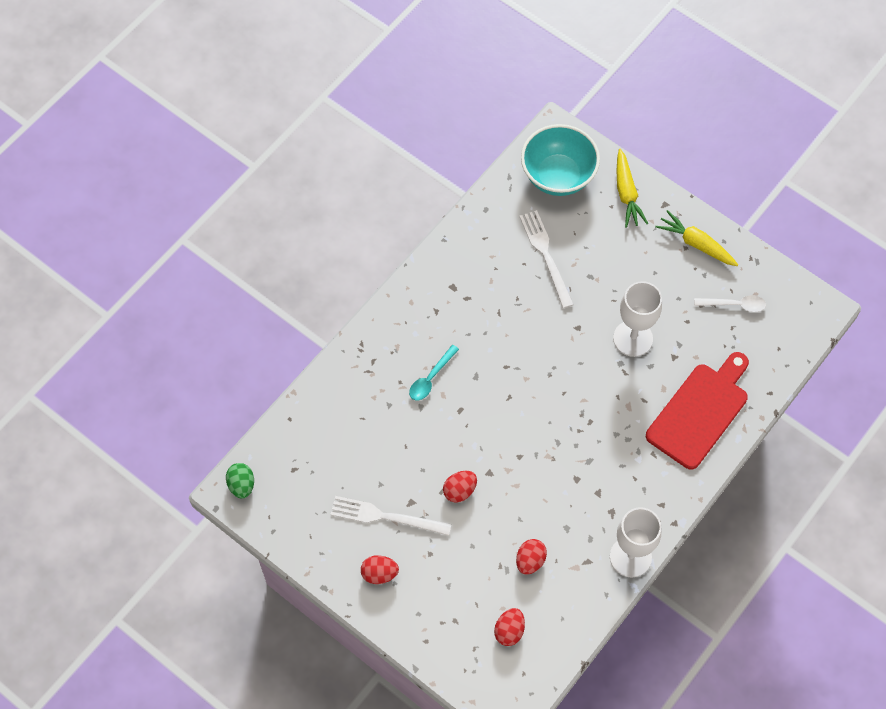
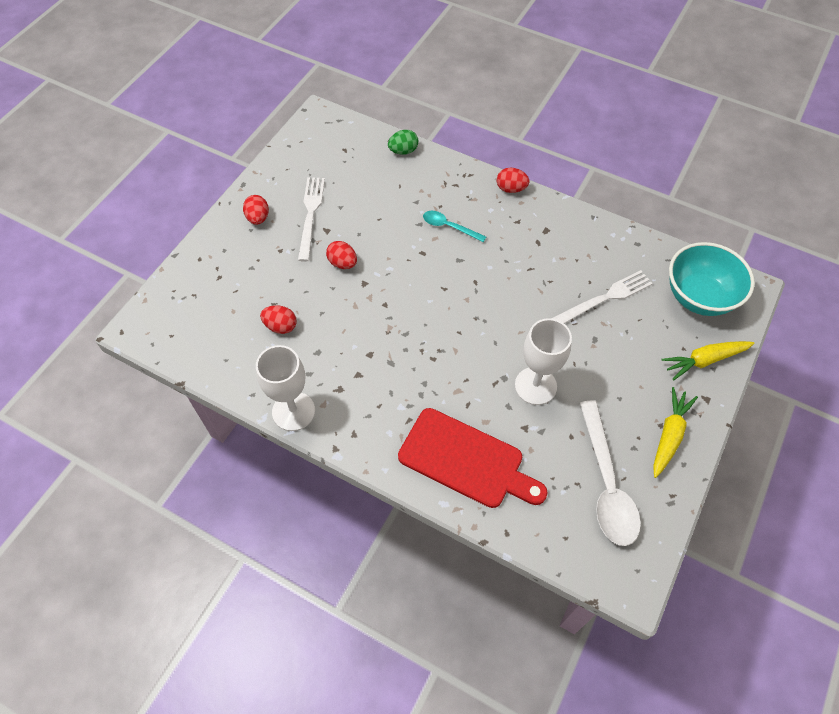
camera: 80 degrees right, 5 degrees down
(241, 485) = (325, 120): green egg -> green egg (403, 151)
(509, 631) = (211, 319): red egg -> red egg (511, 189)
(734, 305) = (606, 483): white spoon -> white spoon, size x1.89

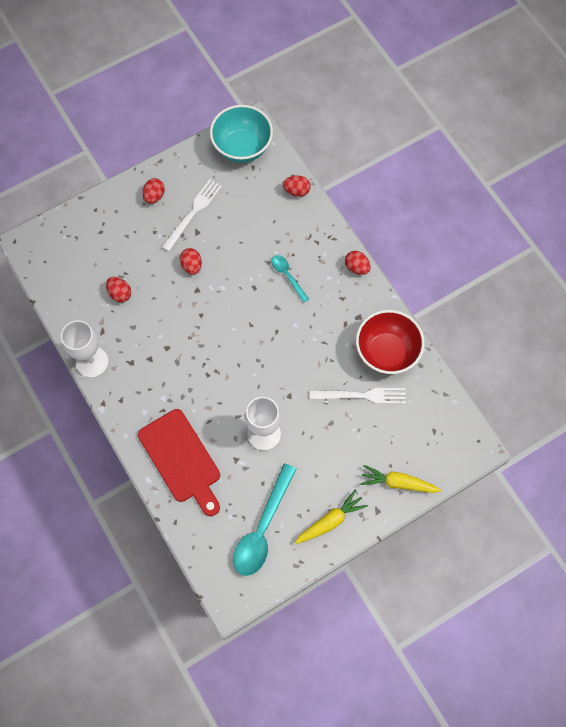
camera: 30 degrees right, 10 degrees up
(403, 151) = (296, 191): green egg -> red egg
(597, 247) = (386, 352): none -> red bowl
(606, 483) = (262, 528): white spoon -> turquoise spoon
(699, 297) = (433, 433): turquoise bowl -> turquoise bowl (242, 147)

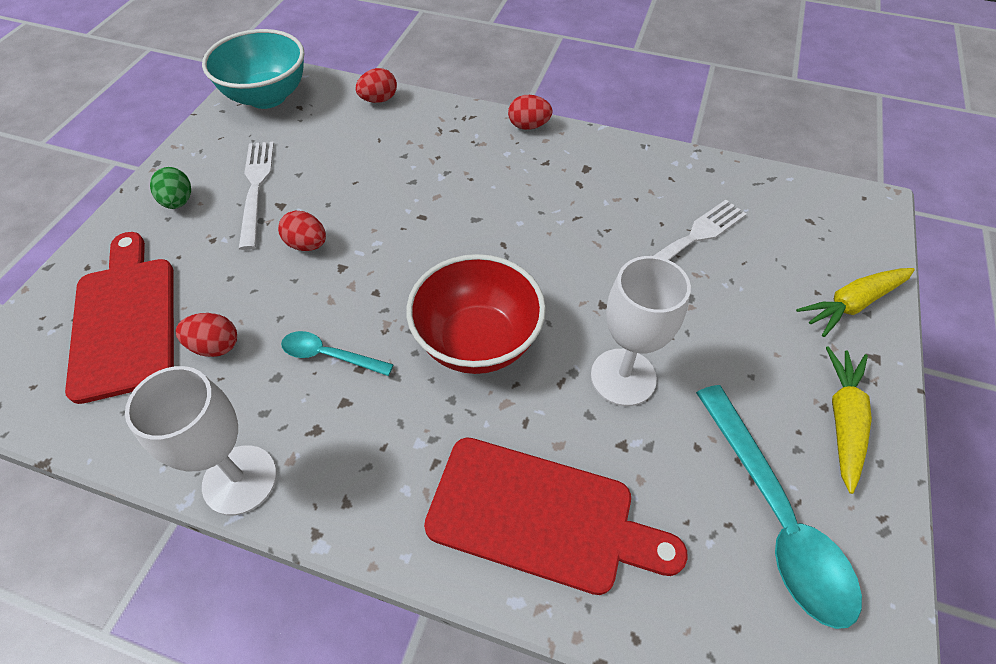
camera: 40 degrees left, 15 degrees down
(94, 252) = (125, 320): none -> red cutting board
(154, 196) = (178, 202): red egg -> green egg
(287, 276) = (454, 180): turquoise spoon -> turquoise spoon (329, 355)
(386, 352) = (659, 180): red bowl -> red bowl (477, 342)

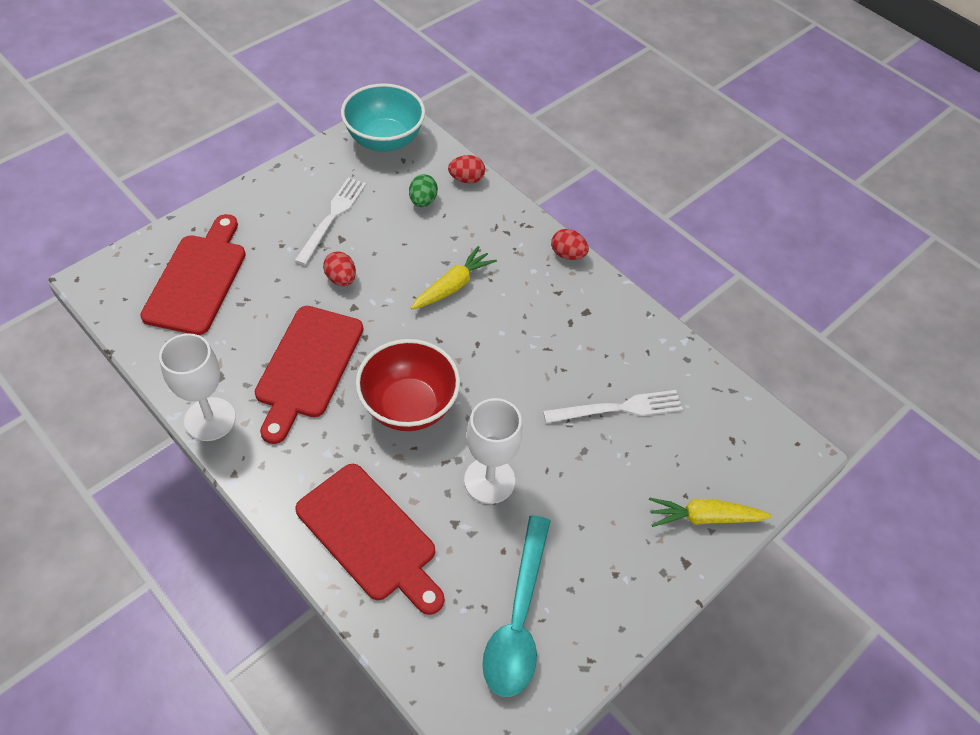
camera: 25 degrees right, 0 degrees up
(178, 202) = (275, 205): green egg -> green egg (423, 201)
(215, 346) = (242, 325): red egg -> none
(329, 355) = (308, 367): turquoise spoon -> red cutting board
(843, 420) = (620, 589): yellow carrot -> yellow carrot (453, 286)

